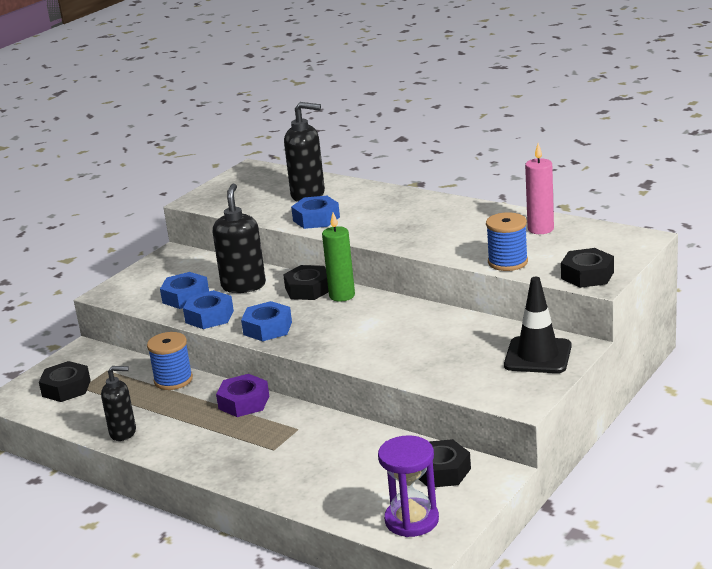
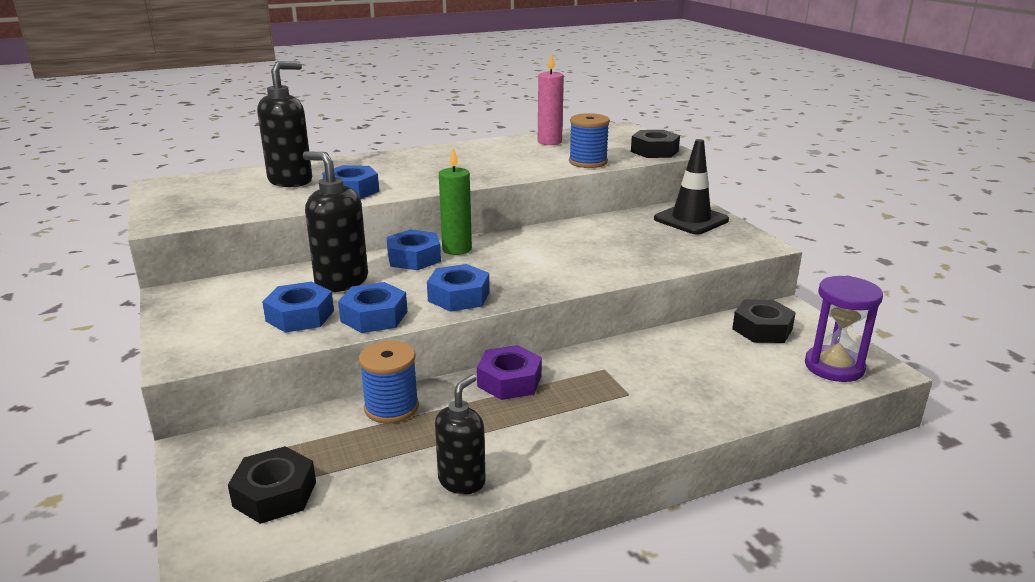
camera: 60 degrees left, 0 degrees up
(308, 289) = (414, 258): black nut -> blue nut

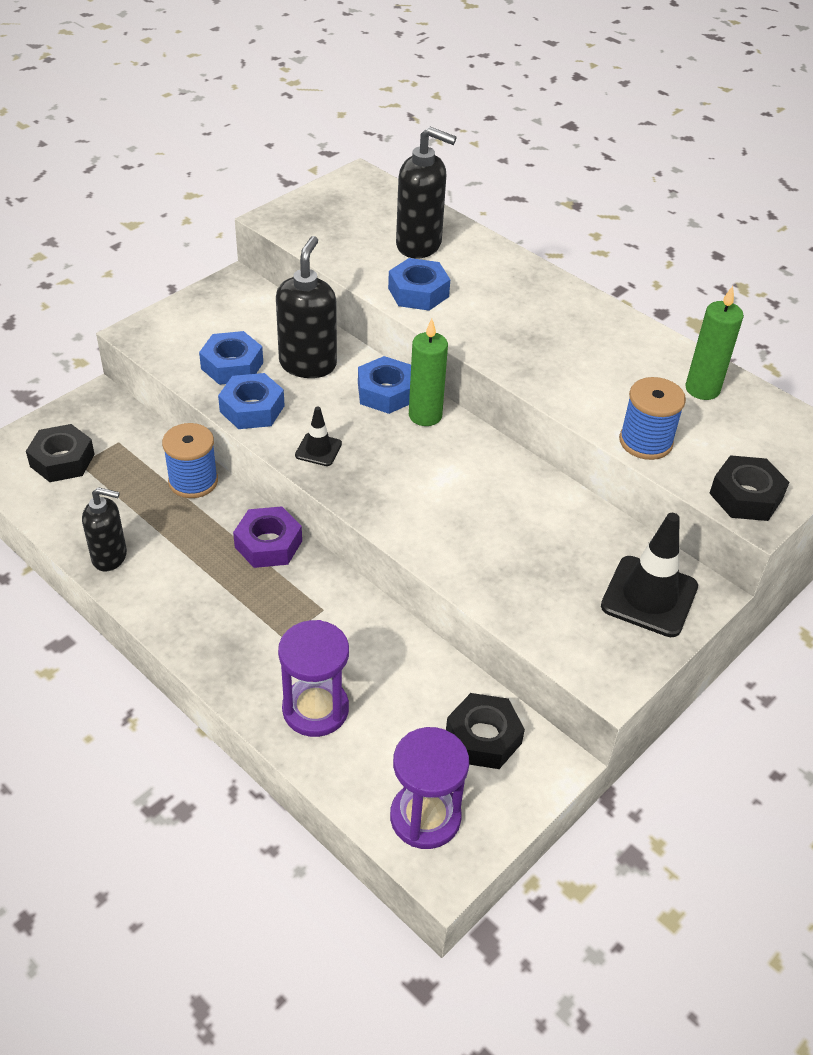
camera: 65 degrees right, 20 degrees up
(459, 296) = (318, 450): blue nut -> black traffic cone
(549, 142) = (702, 389): pink candle -> green candle
(716, 393) = (315, 709): none -> purple hourglass

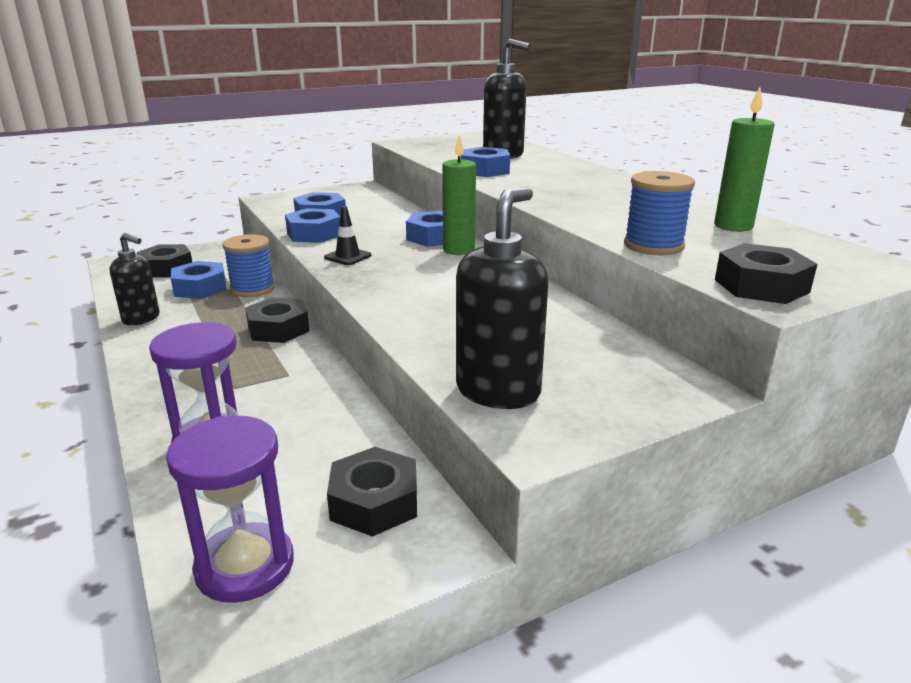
camera: 20 degrees right, 20 degrees down
(132, 490) = (200, 288): none -> blue nut
(268, 544) = (278, 329): purple nut -> black nut
(308, 364) = (381, 220): black soap dispenser -> black soap dispenser (498, 391)
(649, 596) = (623, 381): black traffic cone -> none

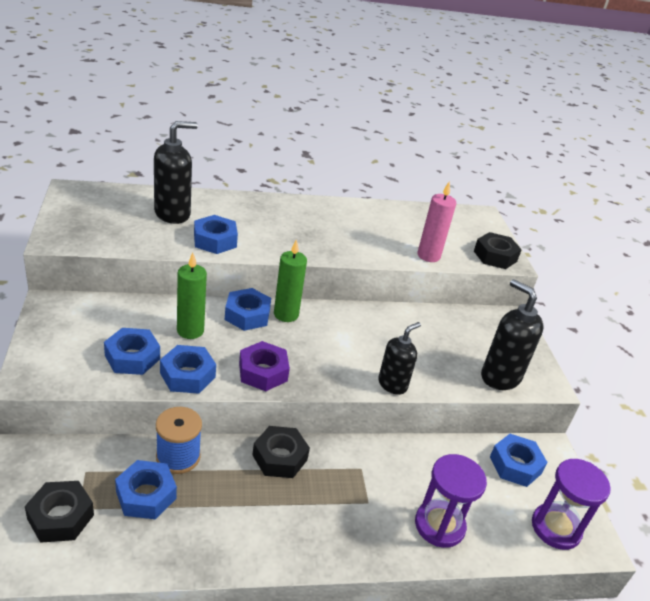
camera: 75 degrees left, 10 degrees up
(141, 319) = (199, 550): black soap dispenser -> black soap dispenser (392, 384)
(347, 257) = (263, 372): black traffic cone -> purple nut
(374, 502) = (515, 465): black nut -> blue nut
(653, 246) = (428, 256): blue spool -> pink candle
(733, 226) = (409, 218): green candle -> green candle (190, 331)

